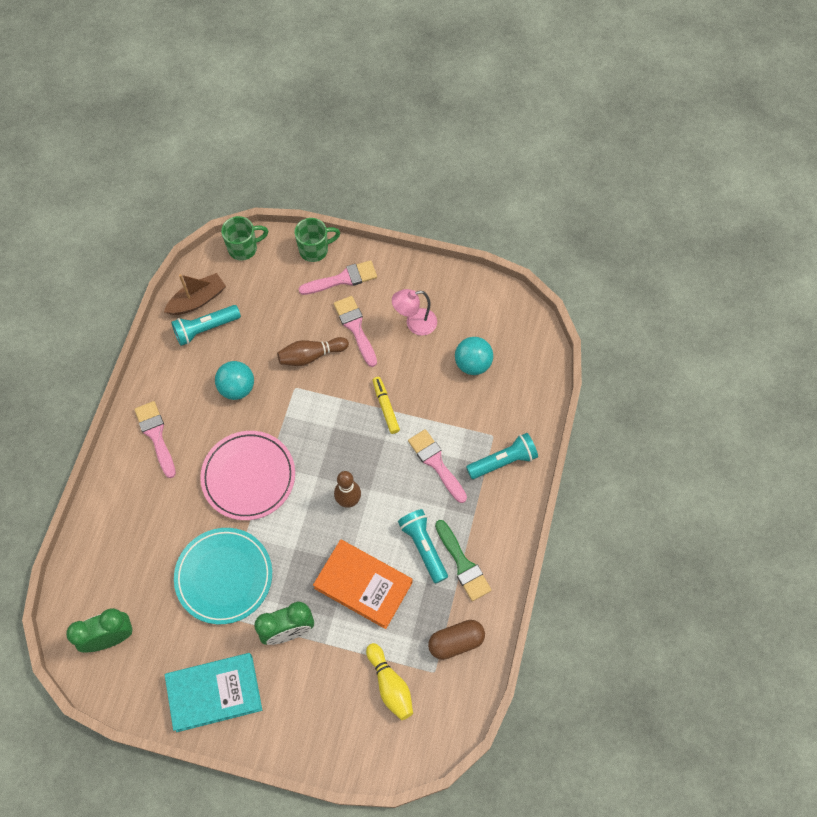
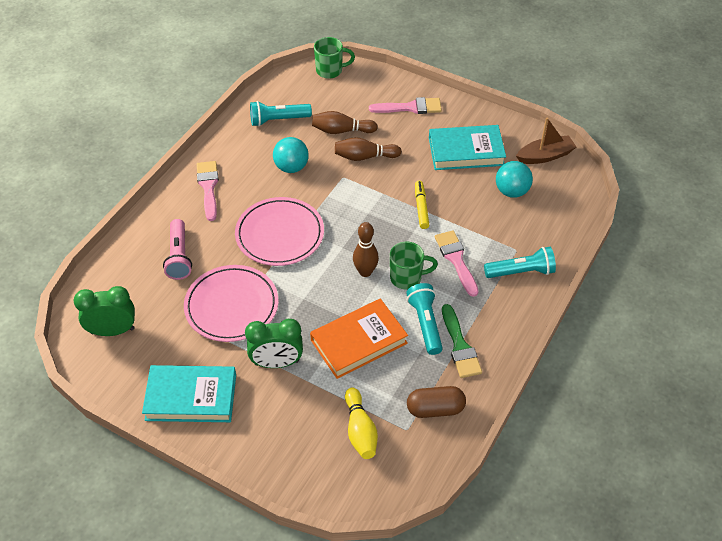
camera: 15 degrees right, 15 degrees down
(151, 530) = (179, 256): none -> pink flashlight
(197, 300) = (278, 99): brown boat -> brown boat (545, 156)
(224, 577) = (231, 306): turquoise plate -> pink plate
(277, 327) = (341, 131): none -> brown bowling pin
(315, 249) = (392, 83): green mug -> green mug (407, 278)
(355, 328) = (411, 144): pink brush -> none
(363, 585) = (359, 341): orange book -> orange book turned 75 degrees counterclockwise
(415, 323) = (466, 151): pink lamp -> turquoise book

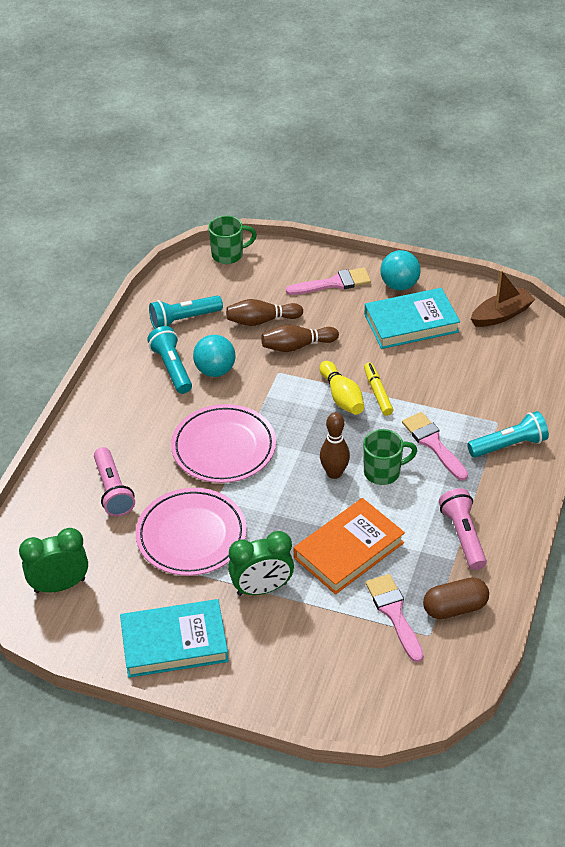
camera: 10 degrees left, 5 degrees down
(208, 187) = (124, 407): pink brush -> pink brush (394, 613)
(360, 430) = (378, 645): yellow bowling pin -> yellow bowling pin (342, 397)
(425, 324) = (418, 518): turquoise flashlight -> turquoise flashlight (172, 368)
(460, 346) = (463, 536): green brush -> pink flashlight
(512, 191) = (474, 359): turquoise ball -> turquoise ball (399, 285)

